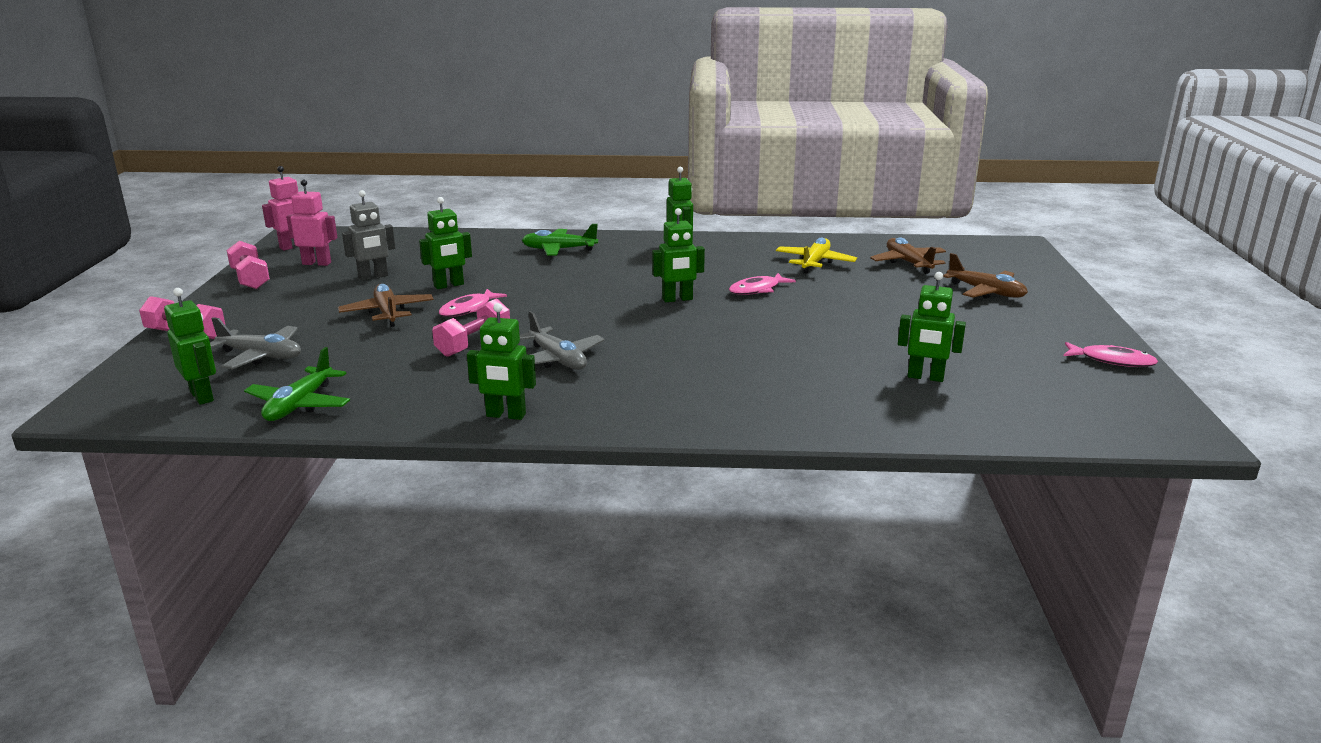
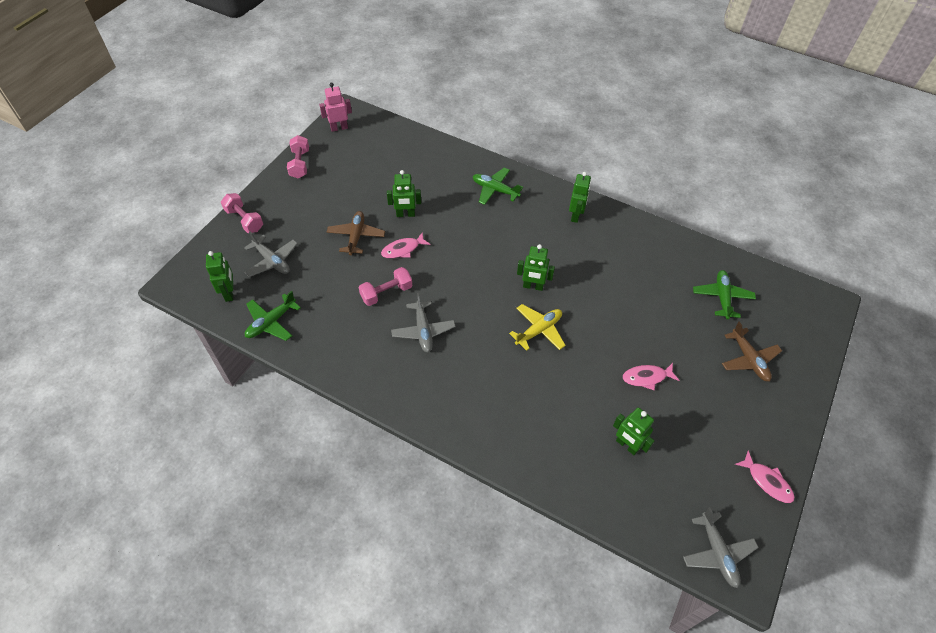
camera: 25 degrees right, 30 degrees up
(317, 263) = (343, 156): pink robot -> none
(373, 277) = (367, 187): grey robot -> none
(505, 415) = (366, 379): green robot -> none
(757, 290) = (591, 294): pink fish -> pink fish (646, 377)
(814, 263) = (654, 272): yellow plane -> yellow plane (538, 330)
(908, 263) = (722, 297): brown plane -> green plane
(1129, 423) = (717, 552): none -> grey plane

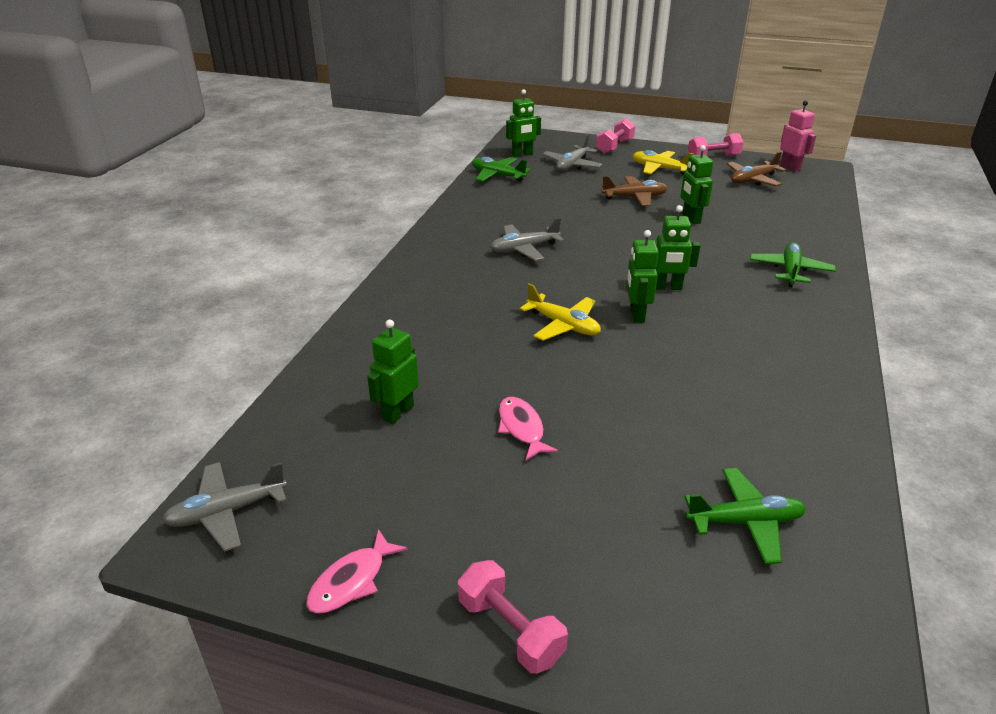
camera: 80 degrees right, 20 degrees down
(307, 204) = (659, 169): none -> yellow plane
(386, 293) = (566, 223): pink dumbbell -> pink dumbbell (510, 630)
(403, 249) = (635, 224): pink fish -> none
(575, 215) = (804, 341): green robot -> green robot (667, 287)
(748, 359) = (612, 561): brown plane -> brown plane (753, 180)

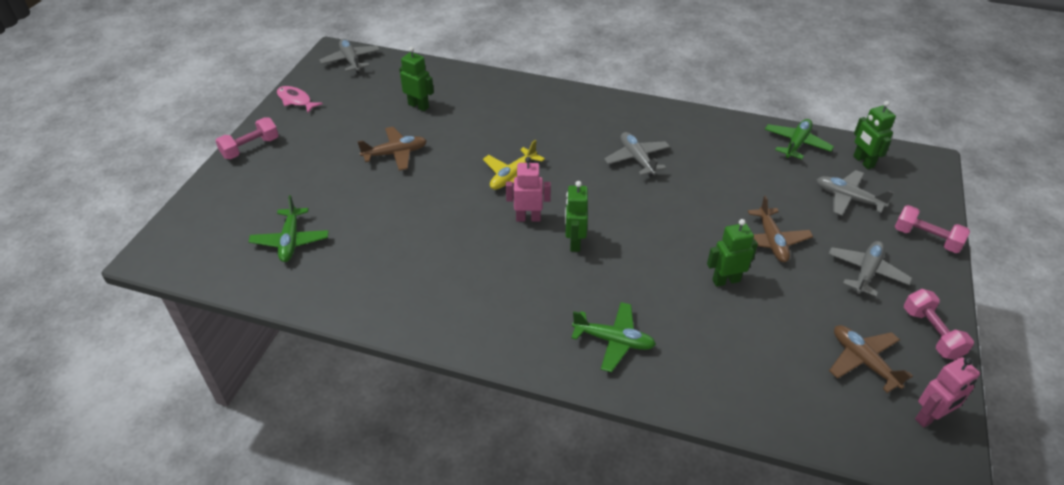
camera: 90 degrees right, 10 degrees up
(522, 428) = (395, 154): pink fish -> brown plane
(636, 315) = (528, 218): green robot -> pink robot
(659, 169) = (866, 272): yellow plane -> grey plane

